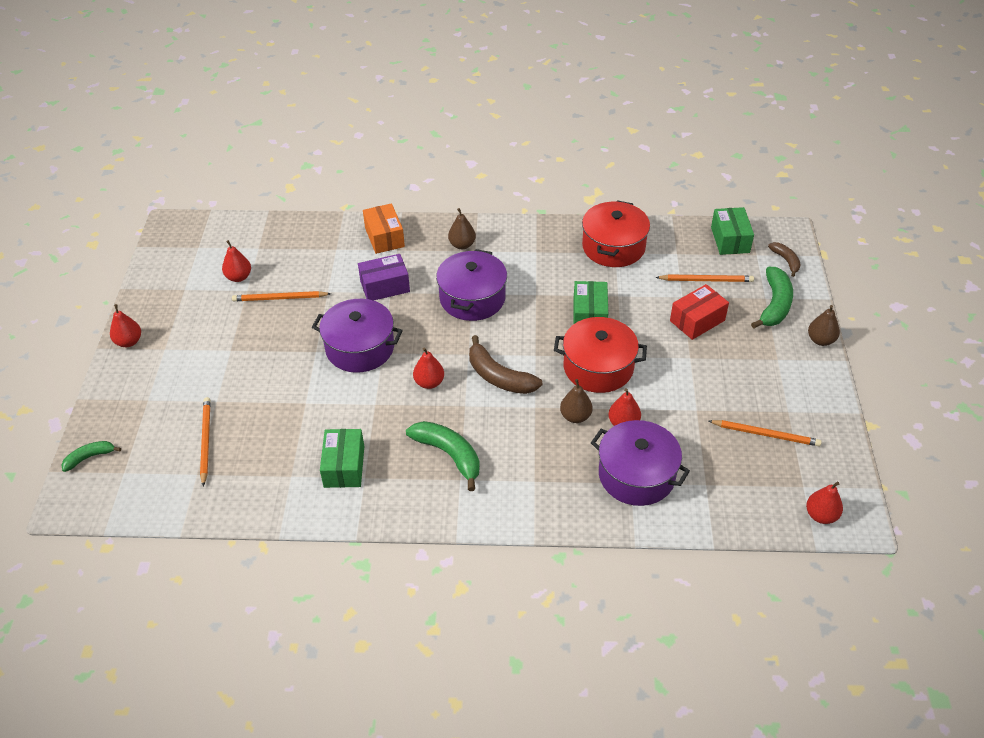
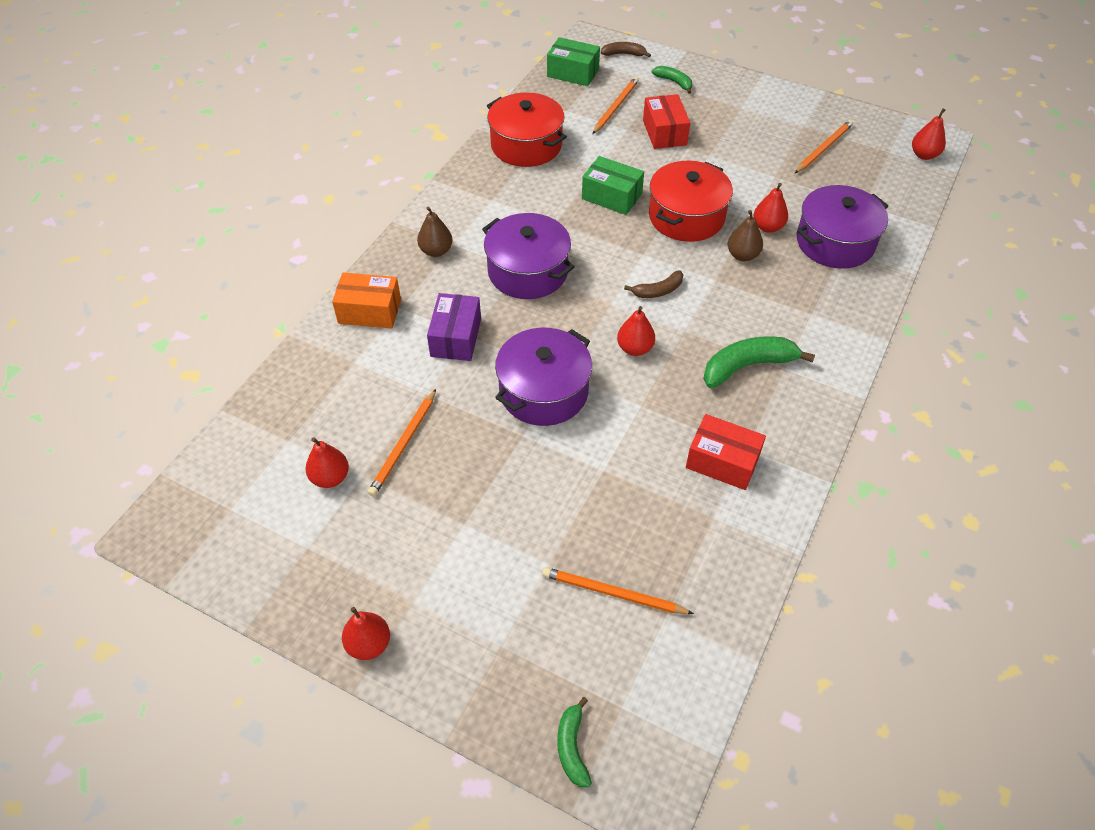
camera: 65 degrees left, 5 degrees up
(344, 466) = (722, 462): green box -> red box
(499, 377) = (658, 291): brown banana -> brown banana, size x0.58
(774, 305) = (674, 82): green banana -> green banana, size x0.58
(820, 340) = (732, 76): brown pear -> none

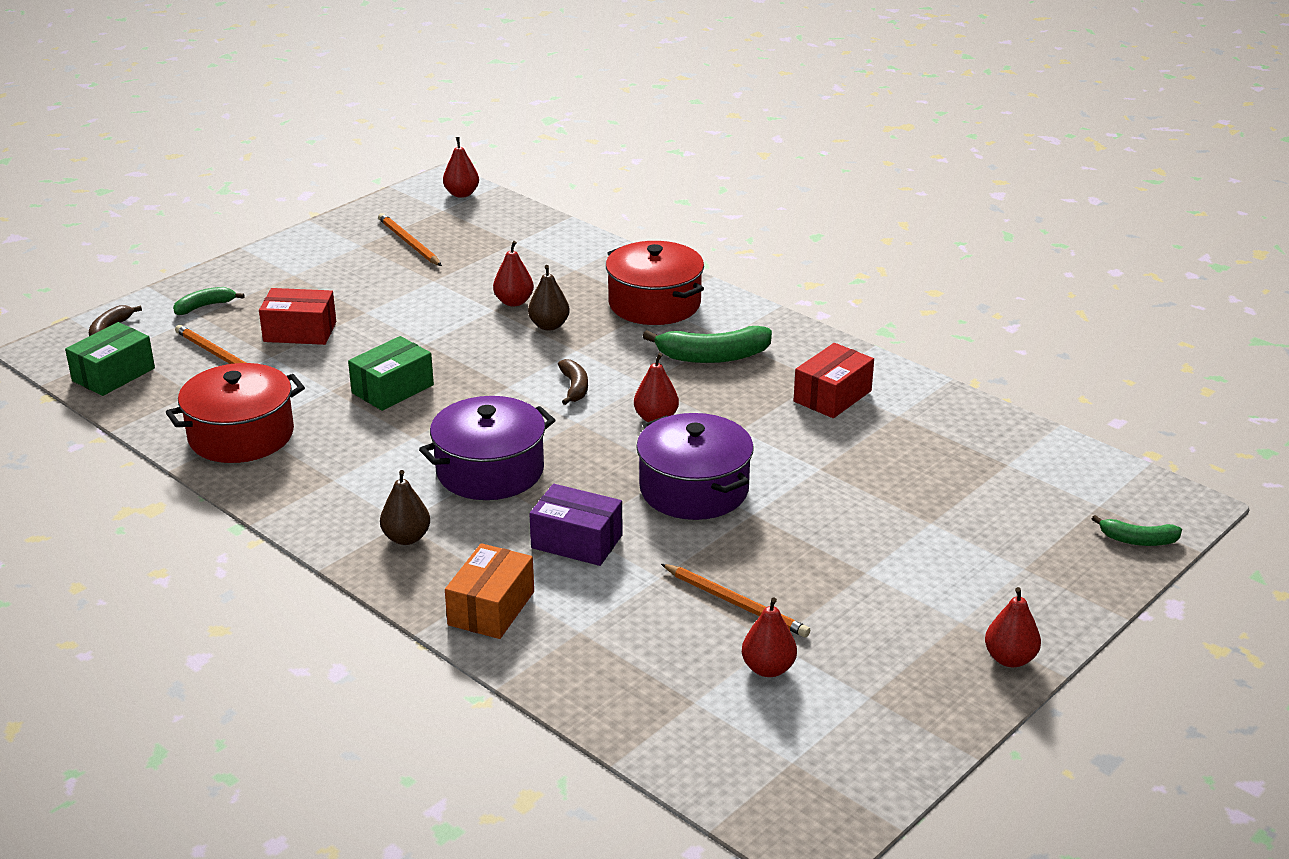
camera: 75 degrees left, 20 degrees down
(613, 593) = (974, 488): orange pencil -> none
(686, 216) = (463, 347): red pot -> red pot (654, 303)
(747, 366) = (713, 356): green banana -> green banana turned 90 degrees counterclockwise
(835, 242) = (561, 270): purple pot -> none

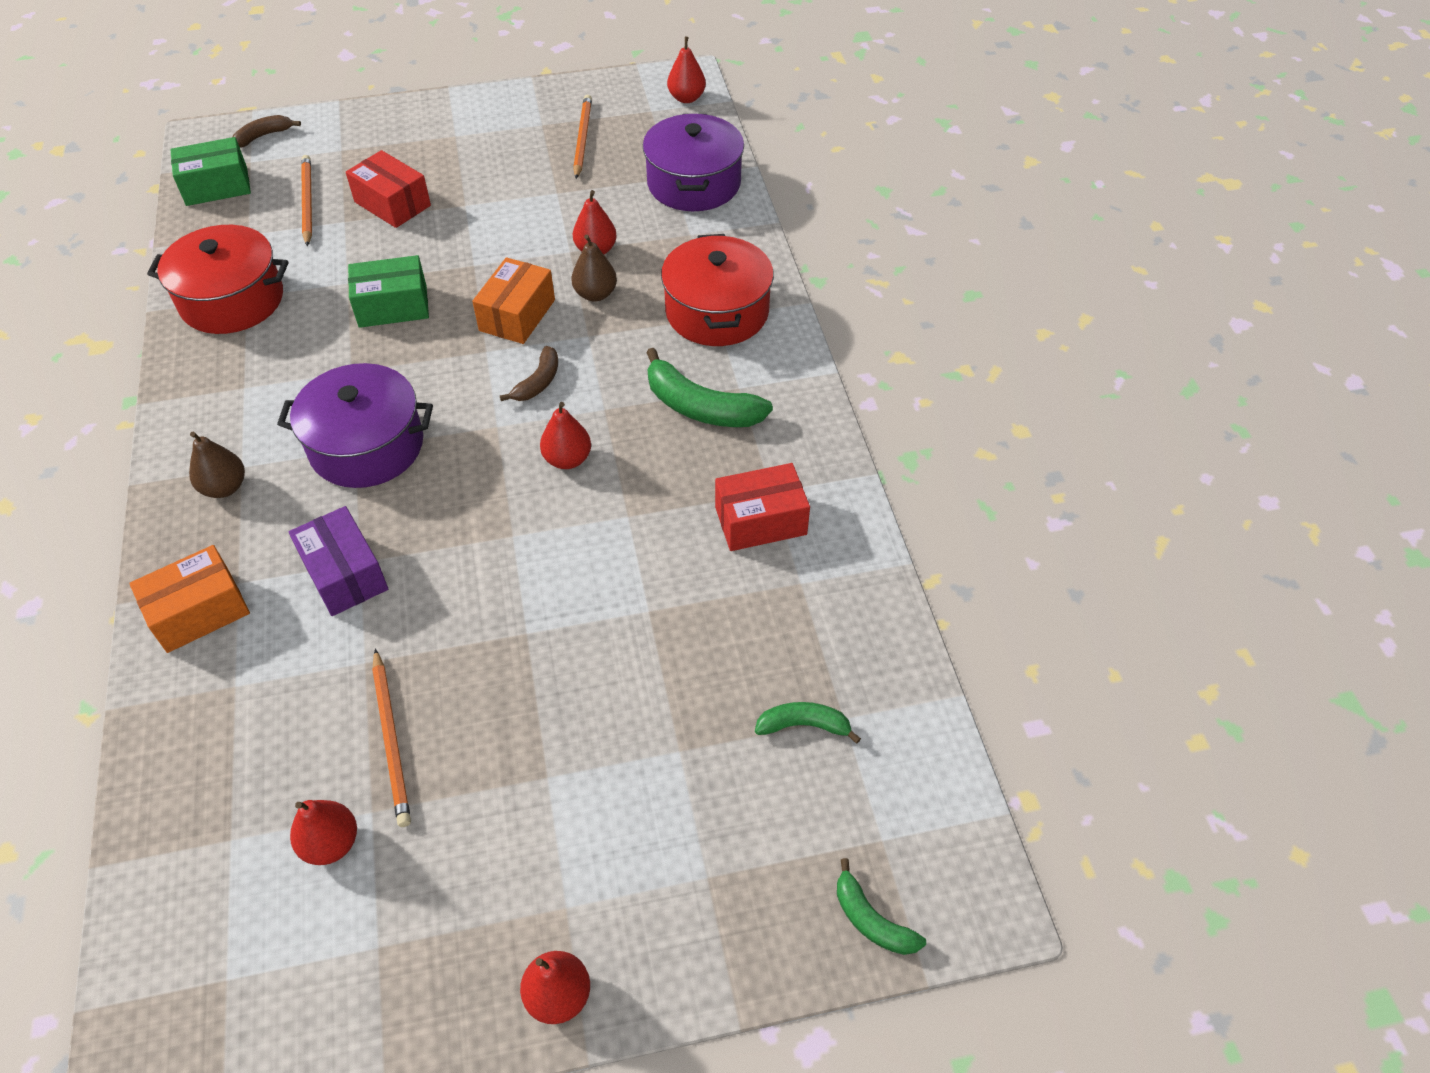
camera: 35 degrees right, 20 degrees up
(205, 306) = (354, 141): green banana -> green banana (804, 725)
(504, 358) = (517, 315): none -> orange box
(694, 489) = (507, 569): purple pot -> purple pot (694, 183)

